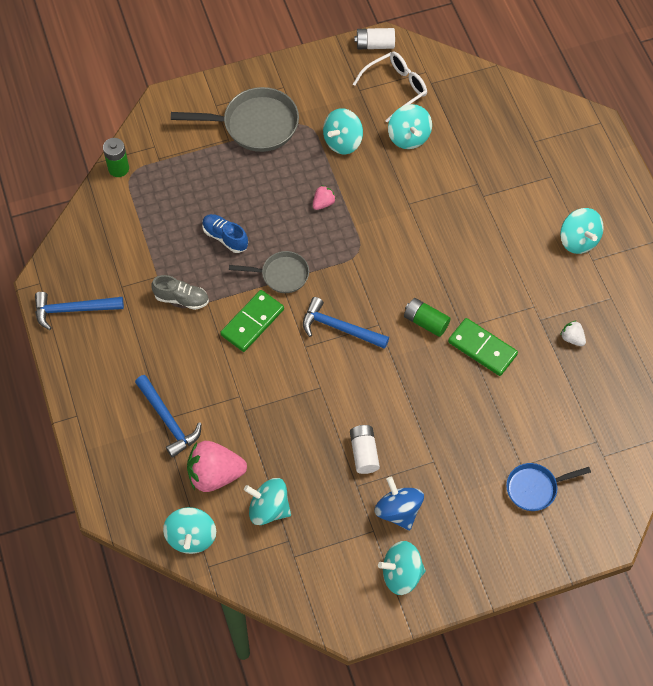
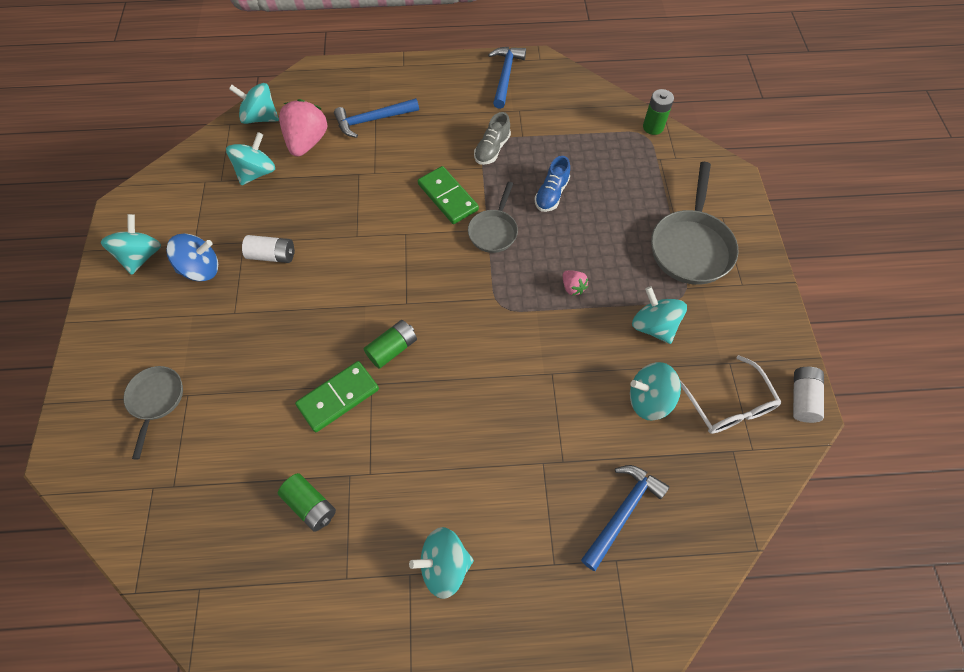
camera: 105 degrees right, 0 degrees up
(225, 237) = (551, 194): blue shoe -> blue shoe turned 150 degrees clockwise
(339, 328) = (415, 267): blue hammer -> blue hammer (623, 512)
(535, 488) = (156, 400): blue pan -> grey pan
(572, 338) = (310, 505): white strawberry -> green battery

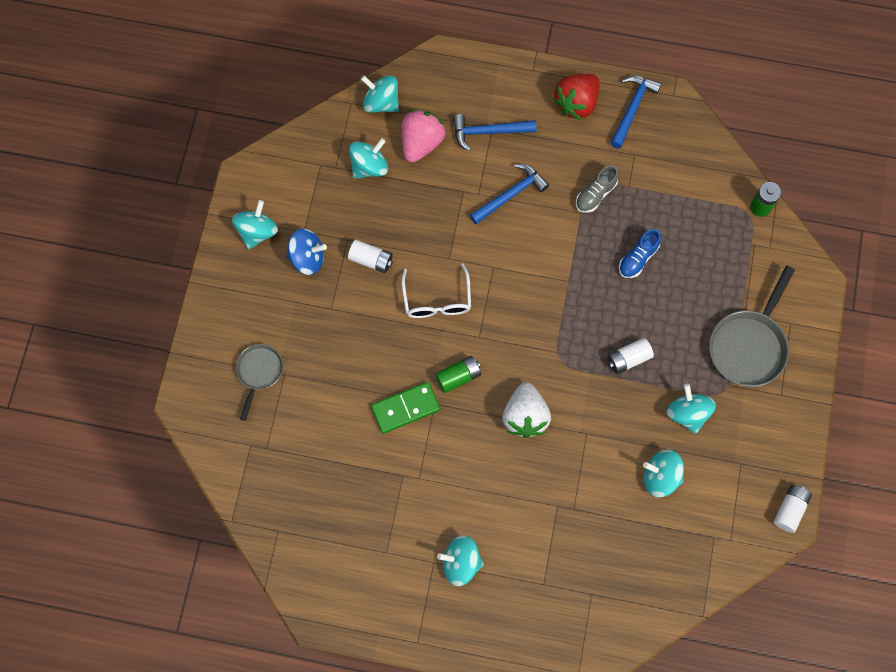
camera: 15 degrees right, 10 degrees up
(310, 505) = (369, 491): green battery -> none
(447, 197) = (540, 238): green domino -> none
(452, 82) = (576, 103): none -> red strawberry
(478, 372) = (525, 416): none -> white strawberry
(493, 231) = (573, 284): grey pan -> none
(572, 287) = (628, 359): pink strawberry -> white battery
(623, 512) = (608, 560): blue hammer -> blue hammer (510, 195)
(728, 404) = (725, 498): white glasses -> white glasses (437, 299)

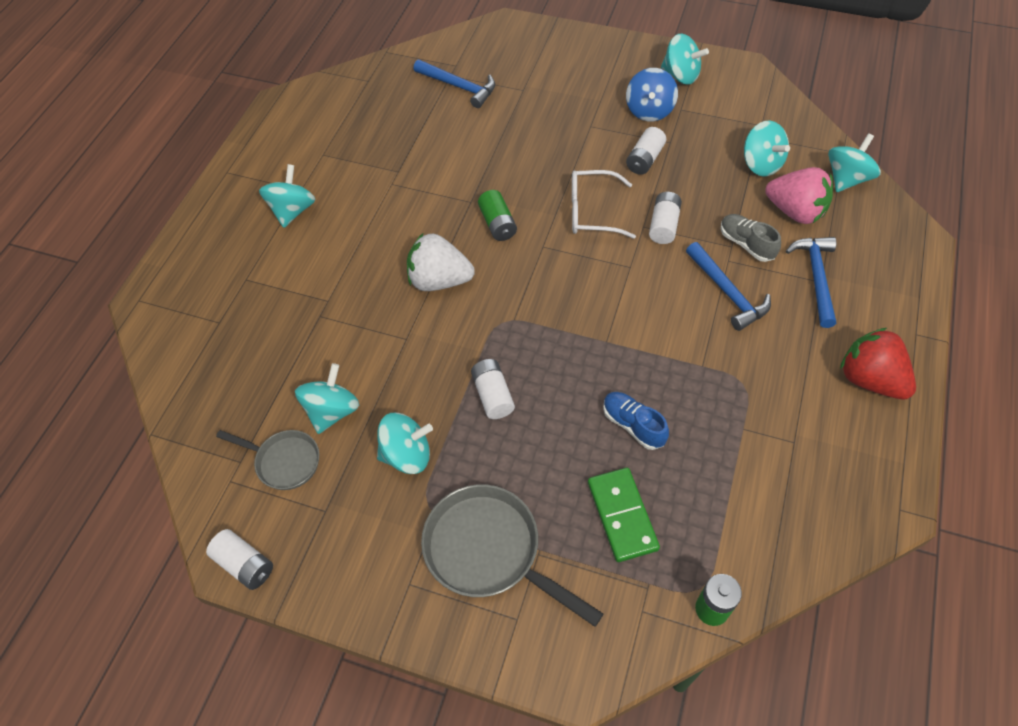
camera: 100 degrees right, 15 degrees down
(259, 372) = (528, 72): grey pan -> grey pan (284, 461)
(405, 408) = (469, 177): green domino -> green domino (622, 515)
(446, 242) = (663, 225): none -> white battery
(595, 194) = (729, 386): grey shoe -> grey shoe (746, 244)
(632, 108) = (869, 449): blue hammer -> blue hammer (459, 87)

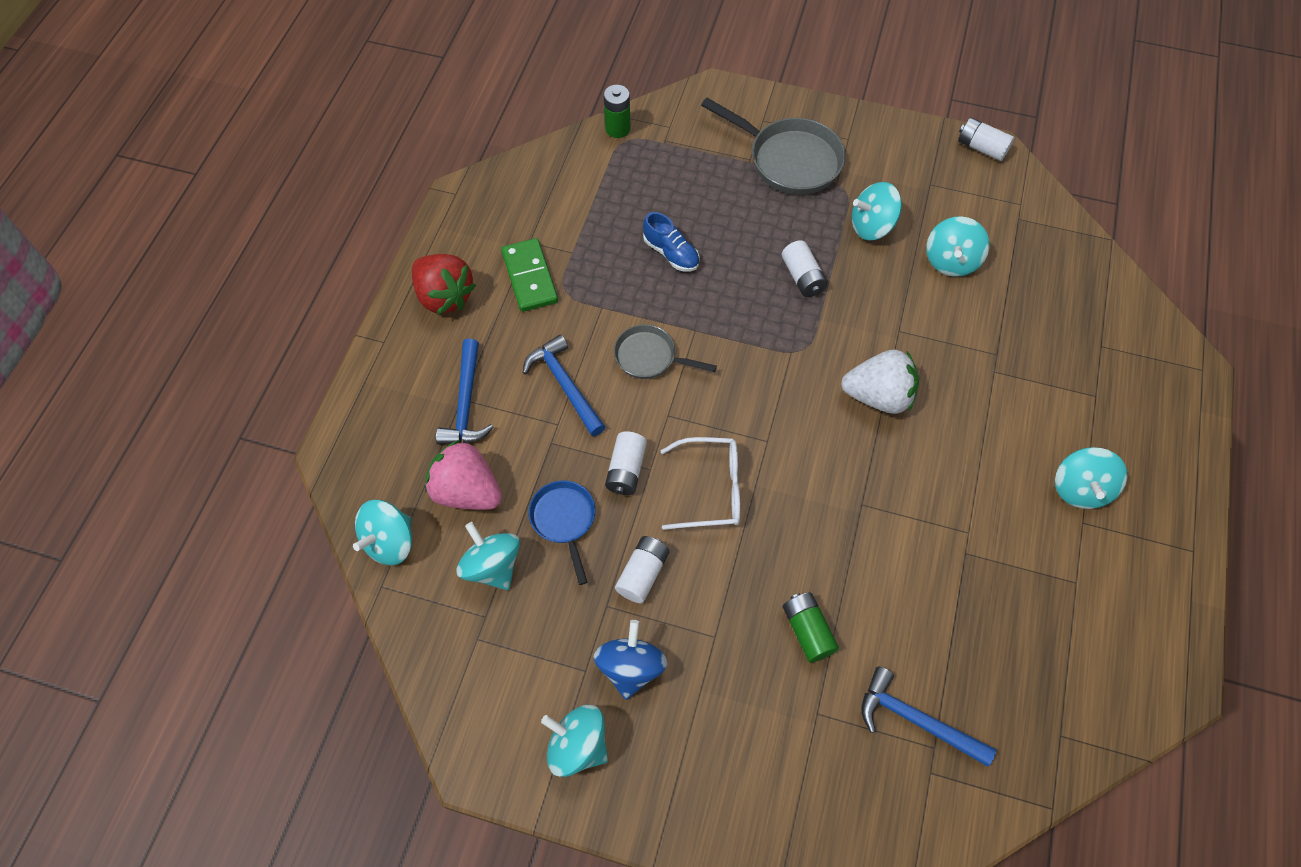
camera: 175 degrees right, 5 degrees up
(284, 461) = (979, 219): grey pan -> grey pan (649, 357)
(498, 224) = (823, 471): green battery -> green battery (807, 631)
(622, 515) = (683, 185): green domino -> green domino (530, 277)
(710, 192) = (564, 520): none -> blue pan
(746, 244) = (533, 445): grey shoe -> none

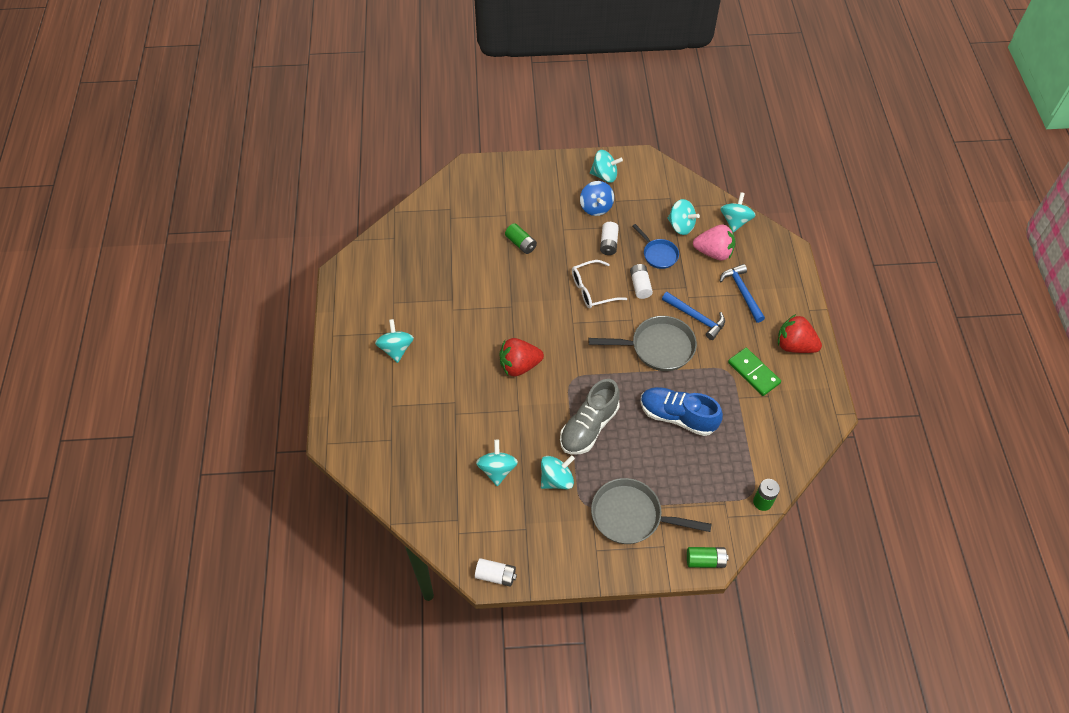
camera: 160 degrees right, 5 degrees down
(649, 357) = (658, 347): grey pan -> grey pan, size x1.68
(671, 253) = (677, 416): blue shoe -> blue shoe, size x1.74
(720, 94) = (705, 560): none -> green battery
(802, 277) = (589, 427): white battery -> grey shoe
(878, 396) = (519, 365): white strawberry -> red strawberry
(916, 720) = (461, 225): blue hammer -> none

